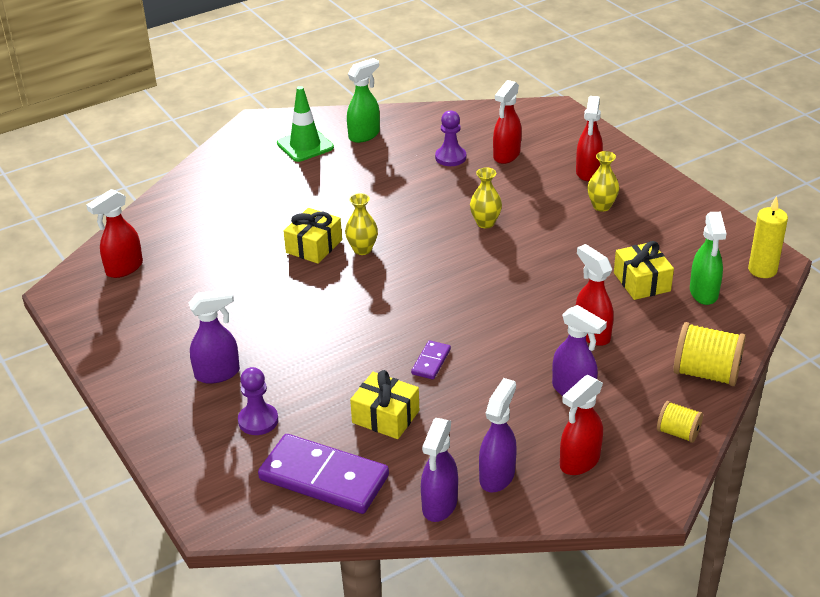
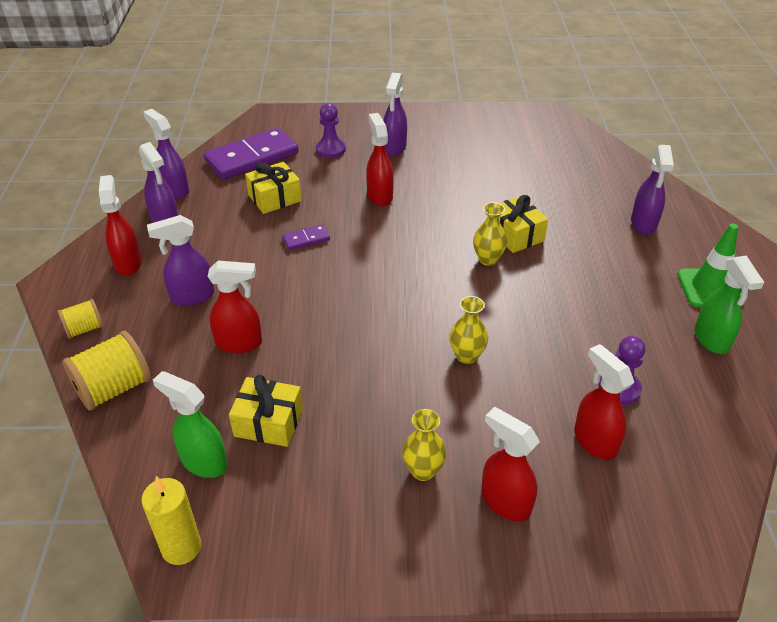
camera: 120 degrees right, 5 degrees up
(124, 268) = (558, 141): red spray bottle -> red spray bottle (379, 196)
(241, 189) = (643, 224): none -> purple spray bottle
(431, 362) = (306, 239): purple domino -> purple domino turned 75 degrees counterclockwise

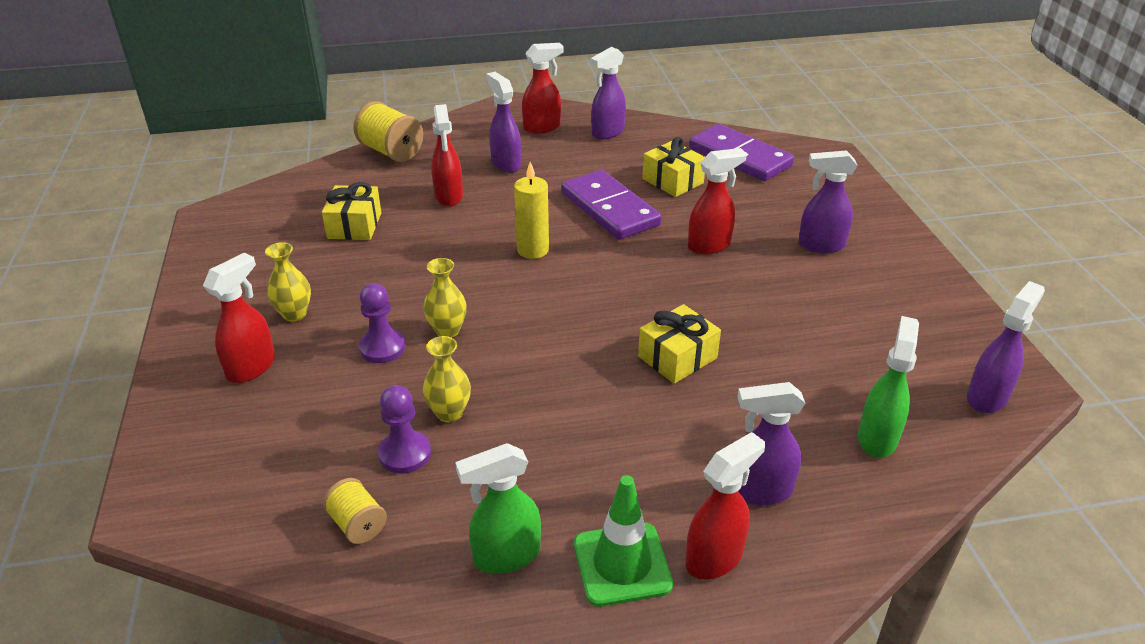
camera: 80 degrees right, 5 degrees down
(84, 329) = (456, 127): yellow spool -> yellow spool (357, 524)
(174, 190) = (659, 127): purple spray bottle -> purple spray bottle (987, 397)
(181, 547) = (234, 208): yellow candle -> yellow candle (533, 250)
(203, 462) = (313, 203): green spray bottle -> green spray bottle (877, 438)
(306, 239) = (610, 209): purple domino -> purple domino, size x2.20
(330, 149) = (786, 202): purple pawn -> purple pawn (382, 348)
(488, 259) = (618, 336): yellow vase -> yellow vase (449, 413)
(594, 441) = (324, 431): red spray bottle -> red spray bottle (714, 558)

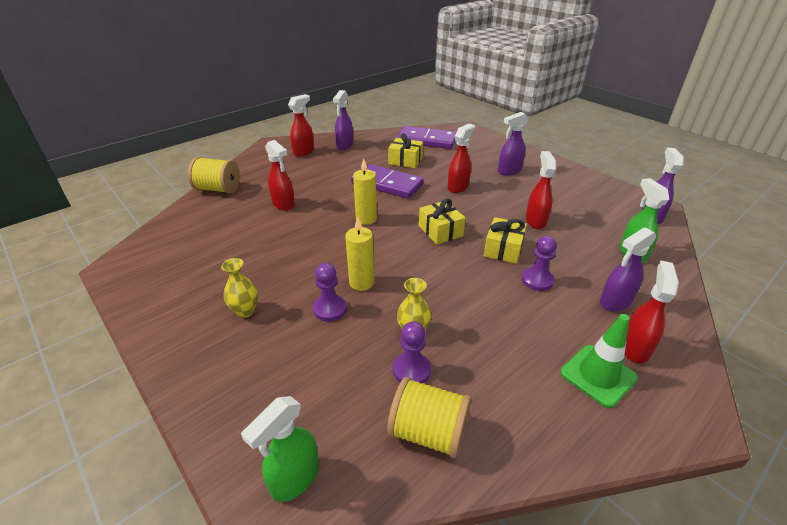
camera: 30 degrees left, 0 degrees up
(252, 367) = (247, 359): red spray bottle -> red spray bottle (535, 221)
(354, 225) = (235, 240): yellow gift -> yellow gift (440, 231)
(357, 524) = (428, 432): yellow spool -> yellow spool, size x1.72
(447, 330) = (361, 282): yellow vase -> yellow candle
(505, 164) = (301, 177): purple spray bottle -> none
(506, 556) = (535, 404): green spray bottle -> green spray bottle (294, 479)
(678, 417) = (537, 280): none -> purple pawn

